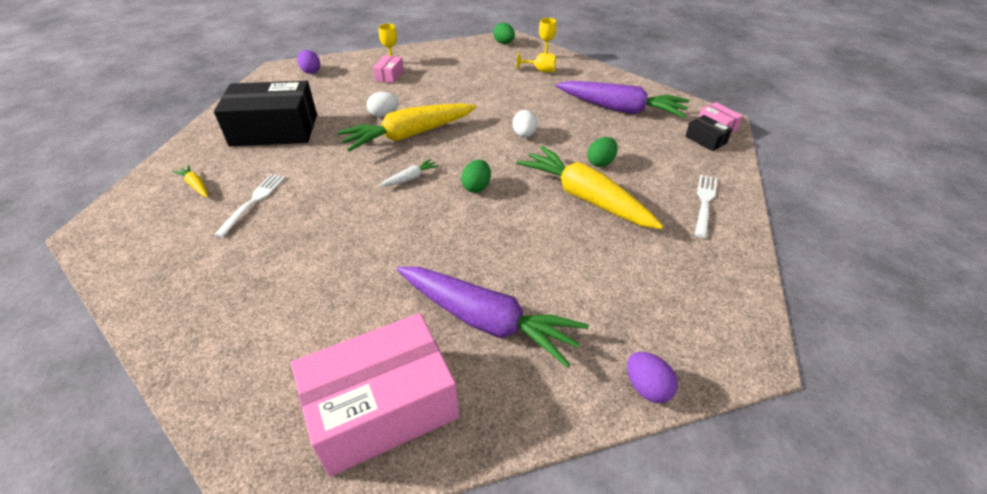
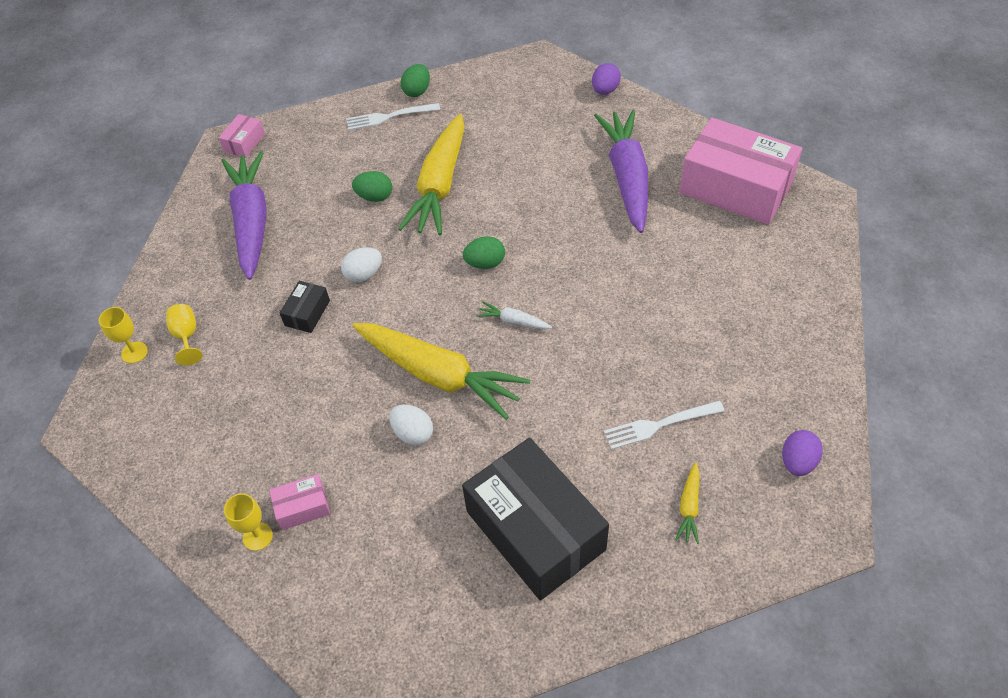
camera: 120 degrees left, 10 degrees up
(311, 71) = (355, 636): purple egg -> purple egg (797, 462)
(504, 43) = (107, 427): green egg -> green egg (417, 91)
(705, 140) = (278, 143): black box -> black box (307, 313)

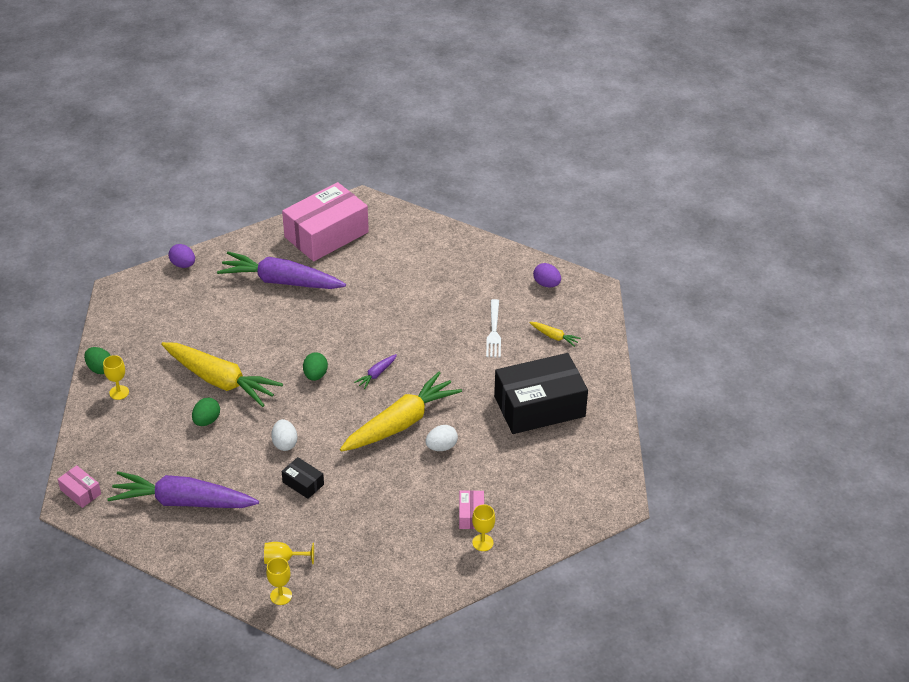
camera: 75 degrees left, 10 degrees down
(389, 117) = (119, 392): white fork -> yellow goblet
(513, 321) = (376, 374): white carrot -> purple carrot

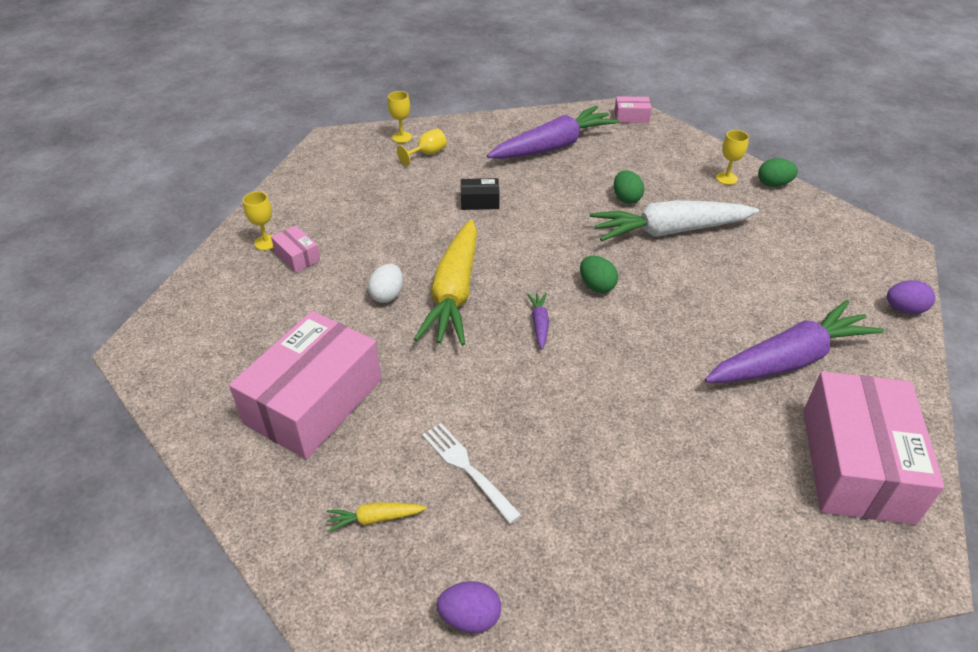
camera: 140 degrees right, 0 degrees up
(220, 381) = (669, 231): yellow carrot -> white carrot
(285, 443) = (537, 218): white egg -> none
(539, 406) = (314, 401): black box -> pink box

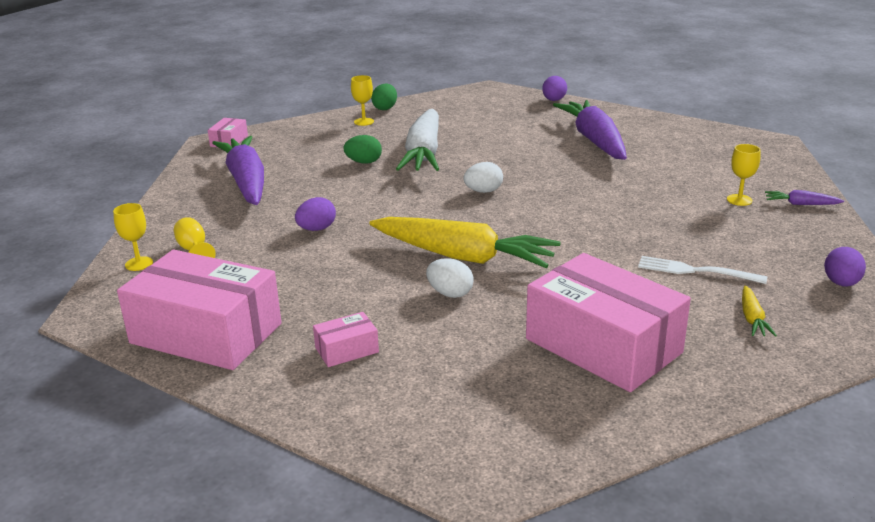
camera: 75 degrees left, 15 degrees down
(266, 242) = (301, 374): yellow goblet -> yellow goblet (739, 200)
(467, 469) = (696, 271): white fork -> white fork turned 45 degrees clockwise
(480, 201) = (316, 229): black box -> purple egg
(539, 324) = (524, 221): purple carrot -> purple carrot (800, 204)
(596, 286) = (483, 191): green egg -> white egg
(856, 464) = (694, 140): pink box -> pink box (206, 333)

